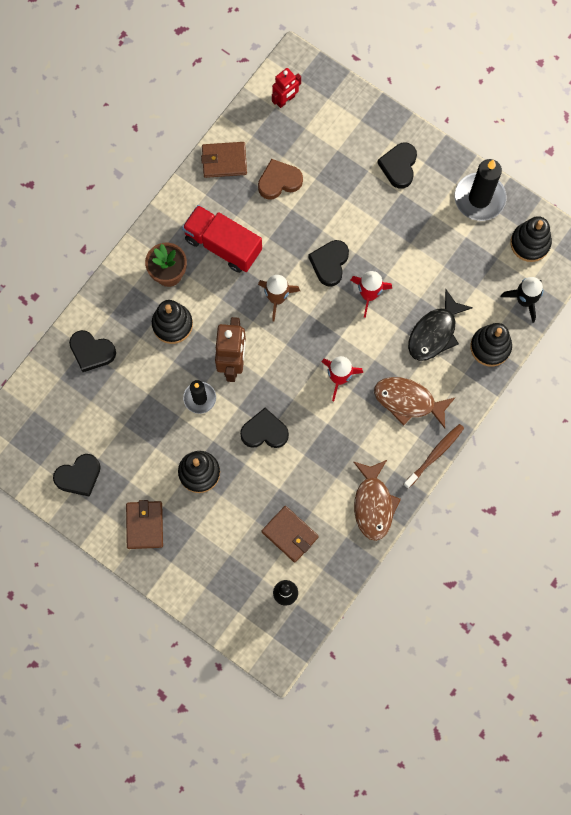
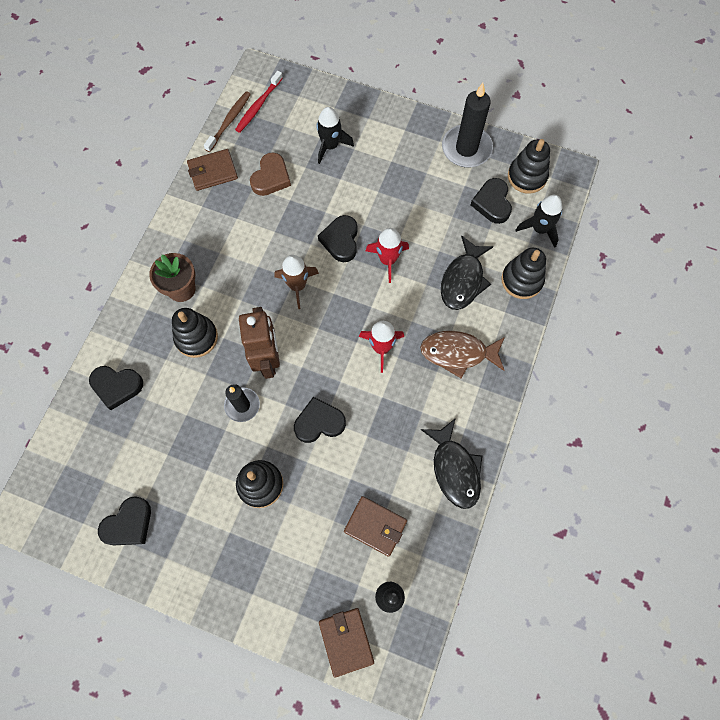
camera: 15 degrees left, 5 degrees down
(144, 525) = (213, 560): brown wallet -> brown wallet (346, 641)
(223, 245) = (230, 248): red truck -> none
(279, 181) = (271, 177): brown heart -> brown heart turned 150 degrees clockwise
(285, 100) = (258, 106): red robot -> red toothbrush
(345, 162) = (330, 146): none -> black rocket
(373, 504) = (454, 469): brown fish -> black fish
(399, 166) = (382, 138): black heart -> black heart (492, 203)
(434, 455) = (501, 400): brown toothbrush -> brown toothbrush (229, 121)

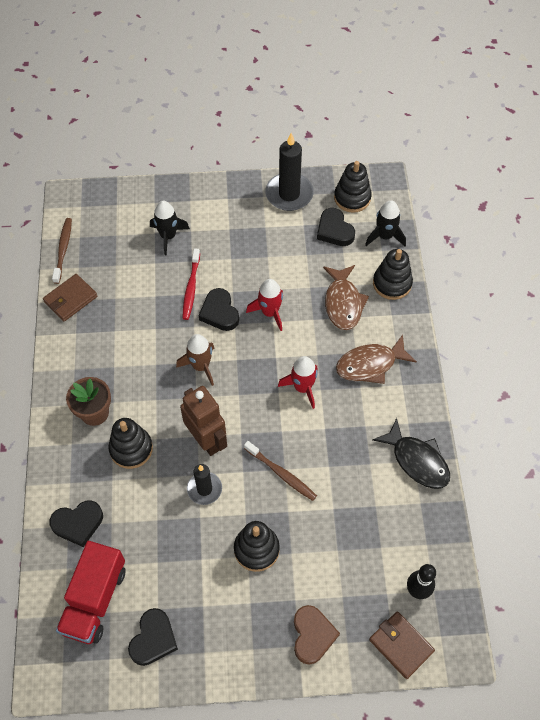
camera: 25 degrees left, 10 degrees down
(97, 463) = (95, 600): none -> red truck
(258, 106) = (84, 226): red toothbrush -> red toothbrush (191, 287)
(271, 177) = (128, 283): brown heart -> brown heart (312, 635)
(319, 422) = (281, 473): black heart -> brown toothbrush
(375, 526) = (375, 538): brown wallet -> none
(463, 280) = (343, 303): black fish -> brown fish

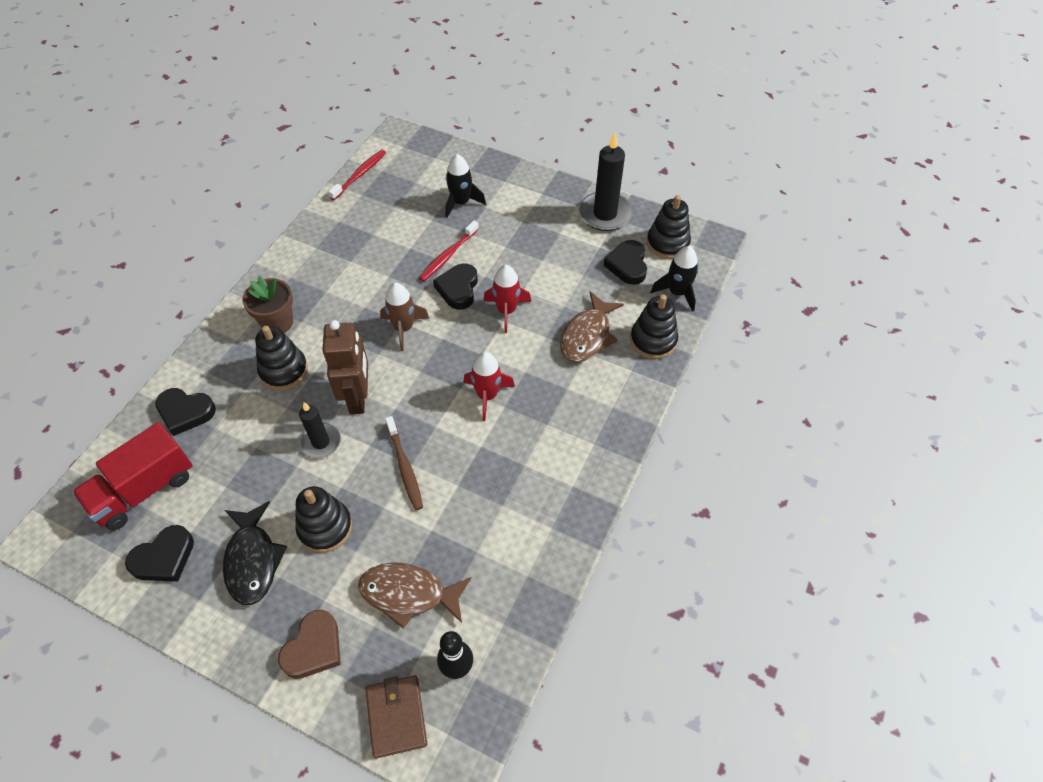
camera: 30 degrees right, 5 degrees down
(63, 250) = (359, 175): brown toothbrush -> red toothbrush
(70, 299) = (333, 218): brown wallet -> none
(370, 364) = (573, 407): brown fish -> brown fish (409, 594)
(417, 460) = (555, 529): black fish -> black fish (252, 560)

